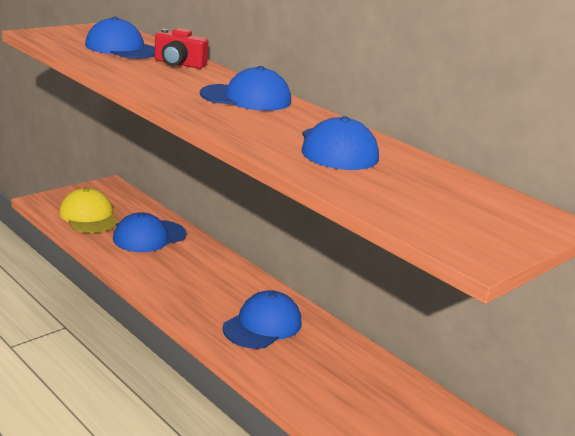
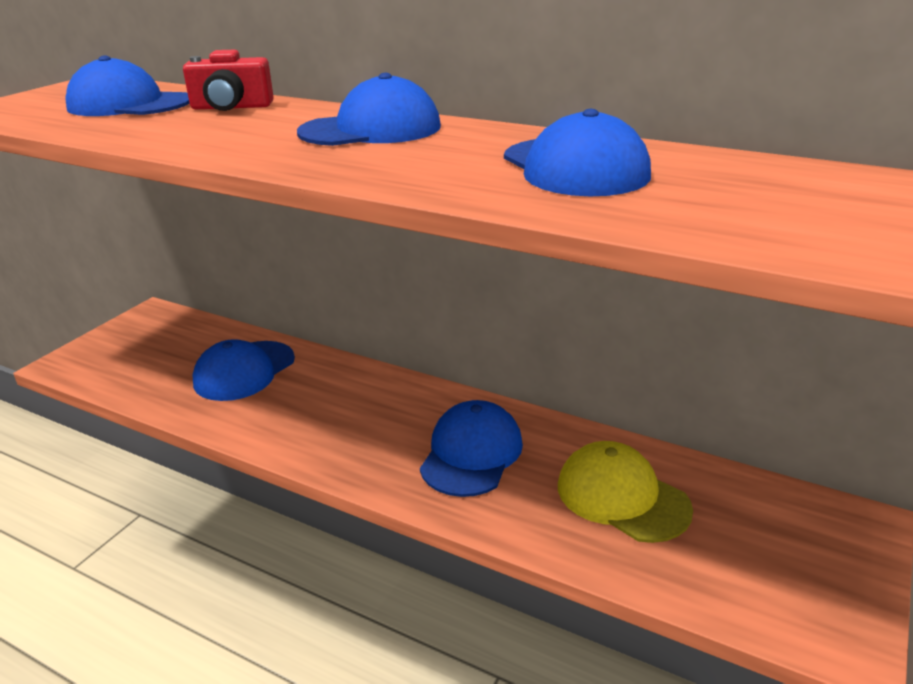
camera: 15 degrees left, 5 degrees up
(89, 216) = (143, 367): yellow cap -> yellow cap (622, 497)

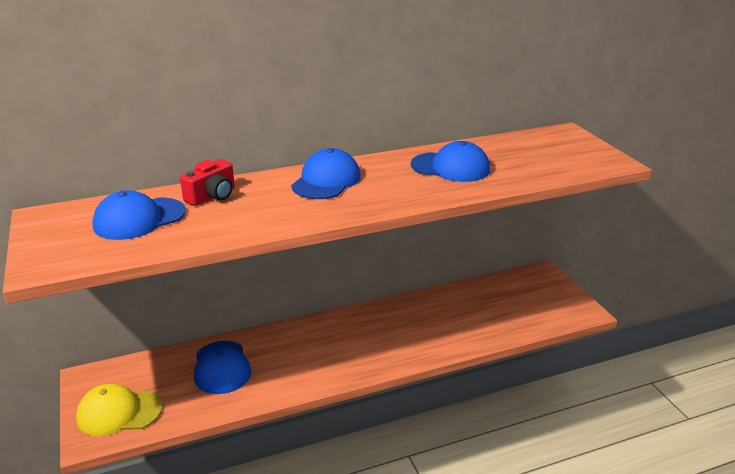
camera: 50 degrees left, 0 degrees up
(471, 453) = (397, 331): blue cap -> none
(622, 497) = (471, 311): yellow cap -> yellow cap (119, 412)

